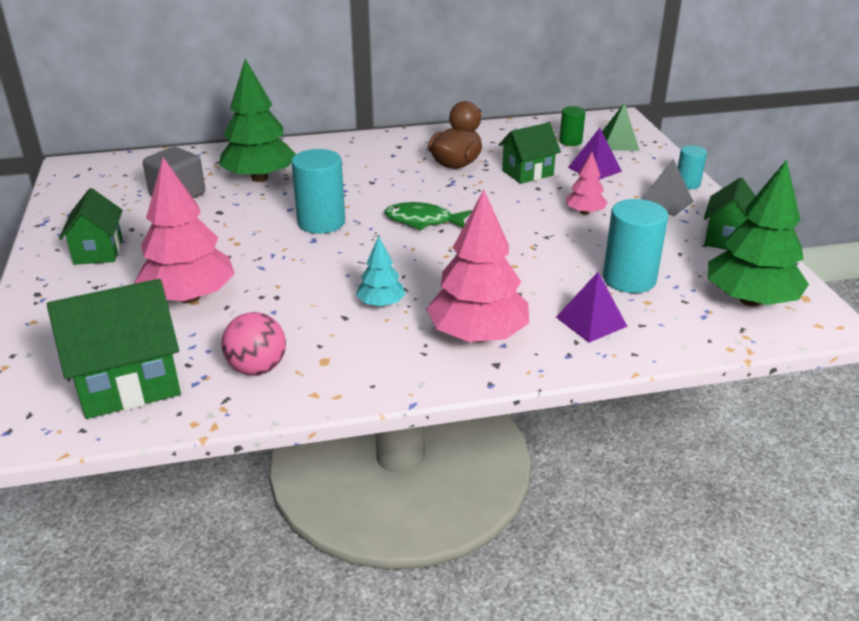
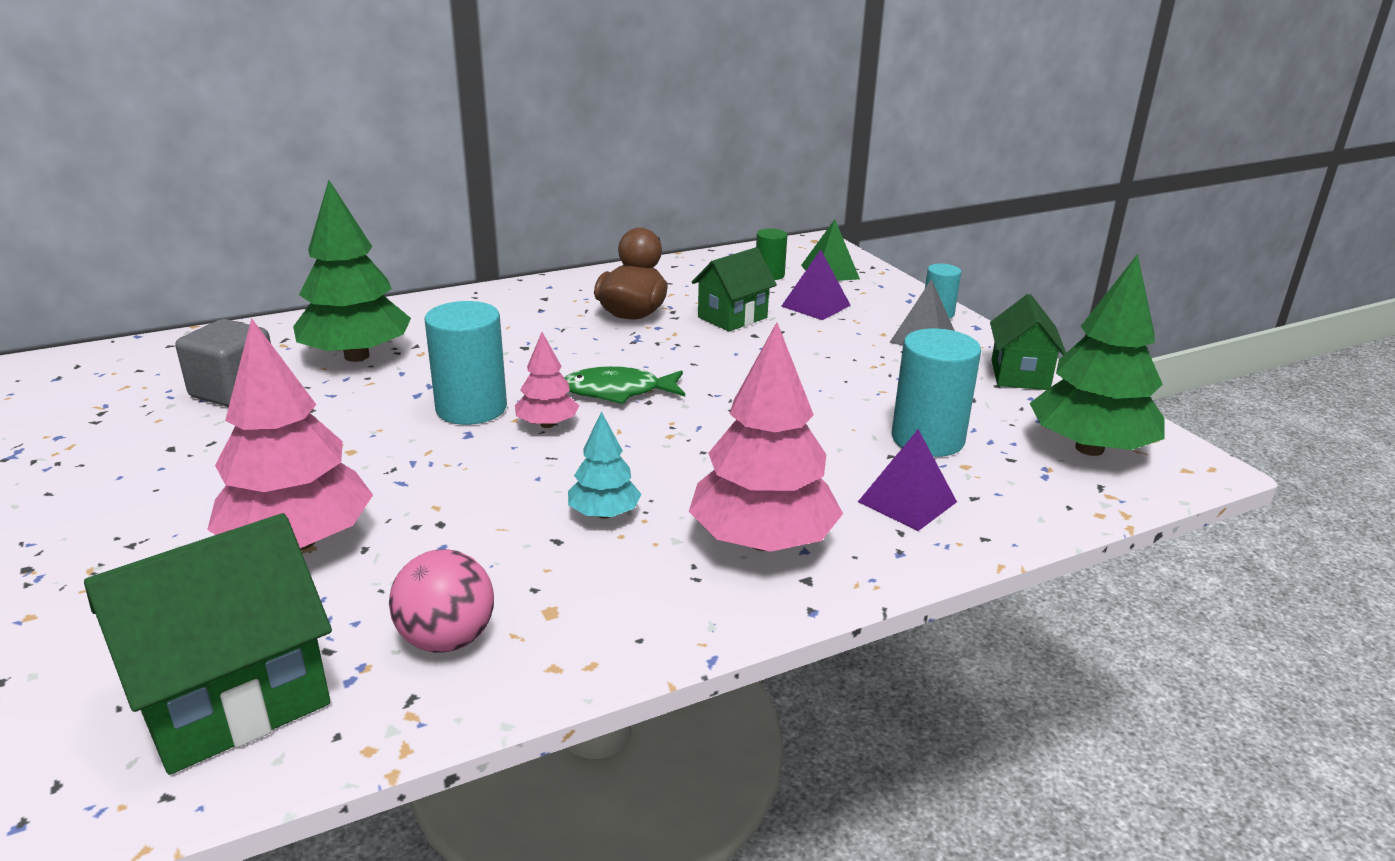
camera: 15 degrees left, 5 degrees down
(98, 251) = (122, 488): green house -> none
(584, 212) = (829, 360): pink tree -> pink tree (547, 424)

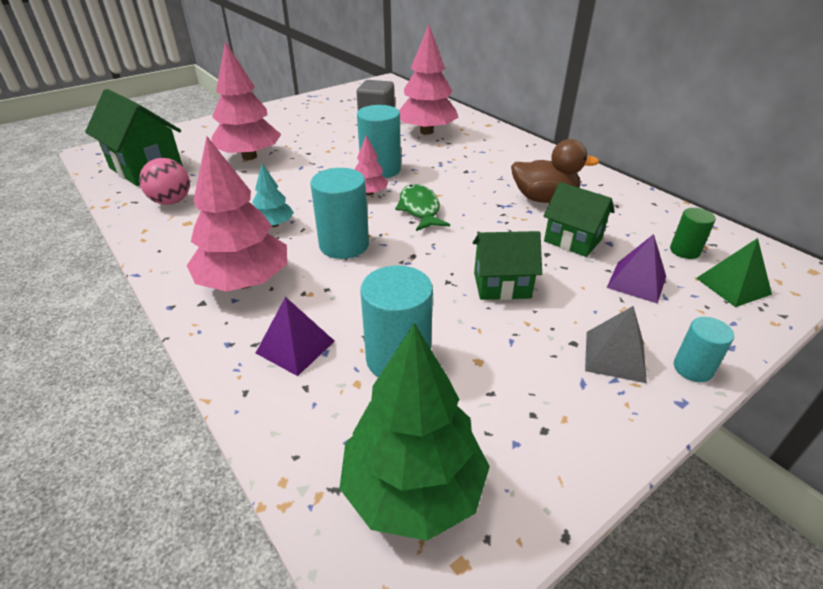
camera: 80 degrees right, 10 degrees up
(357, 356) = (427, 131): green tree -> pink tree
(690, 455) = (344, 245): none -> turquoise cylinder
(1020, 375) = (570, 436): green house -> green house (502, 285)

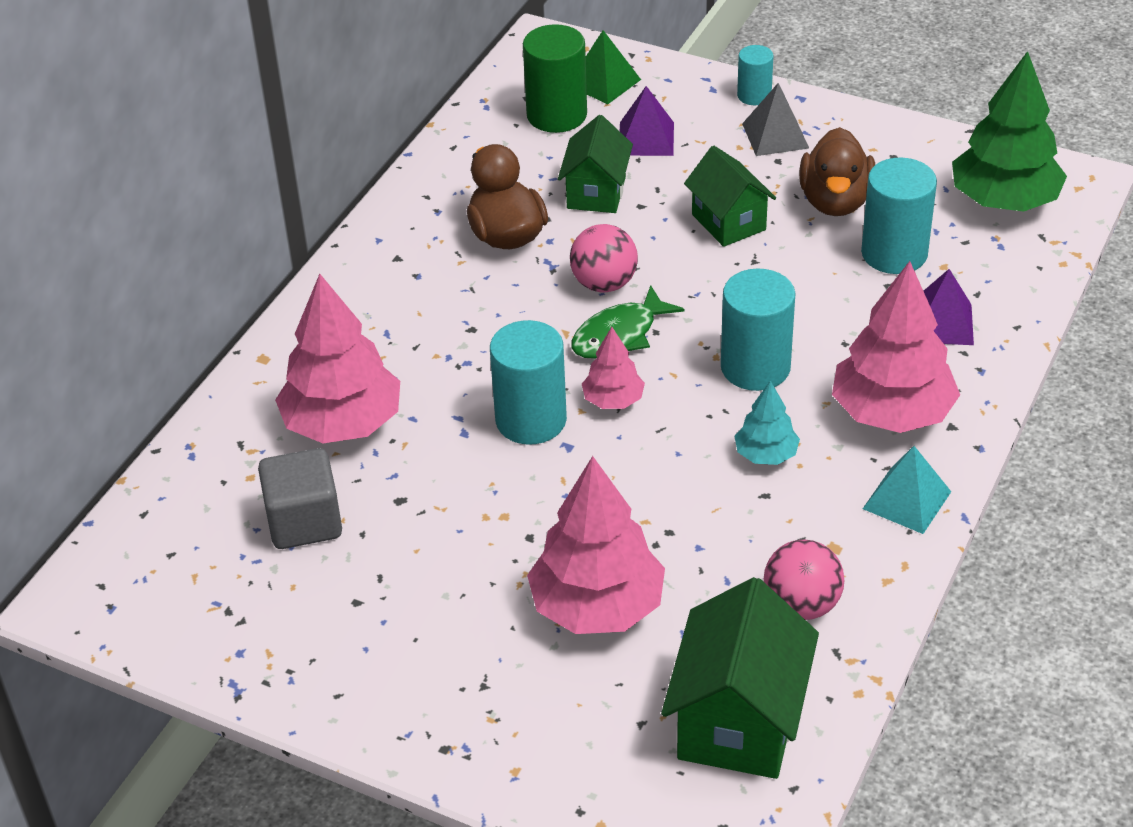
camera: 115 degrees left, 5 degrees up
(178, 258) = (907, 500): none -> turquoise pyramid
(471, 217) = (604, 284): none -> pink ball
(493, 353) = (835, 201): none -> brown duck
(684, 251) = (556, 115): green cylinder -> green cylinder, size x1.76

